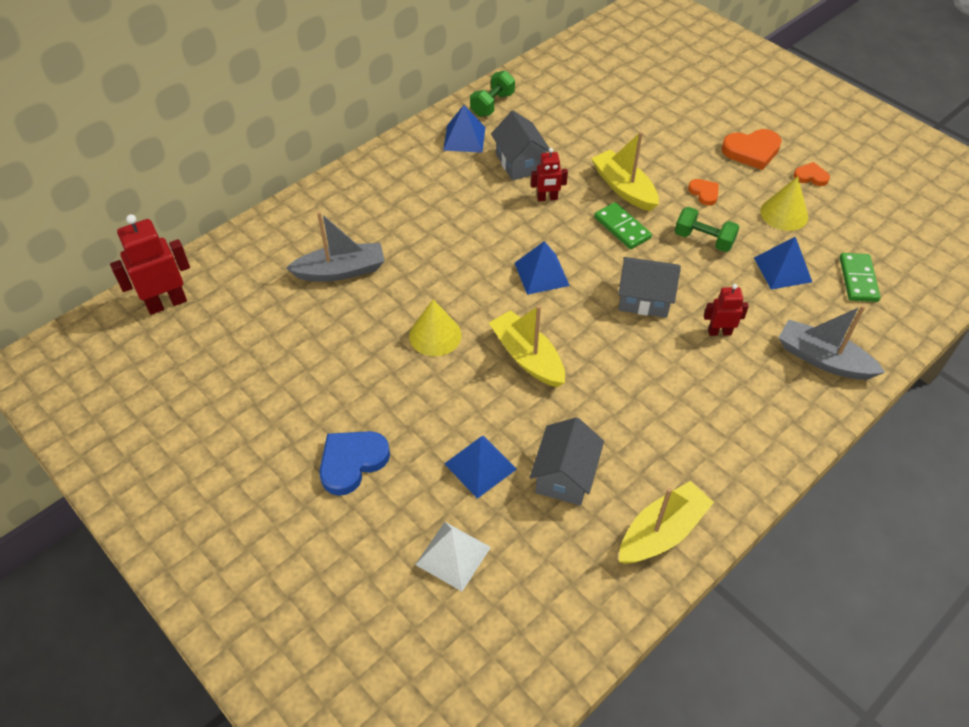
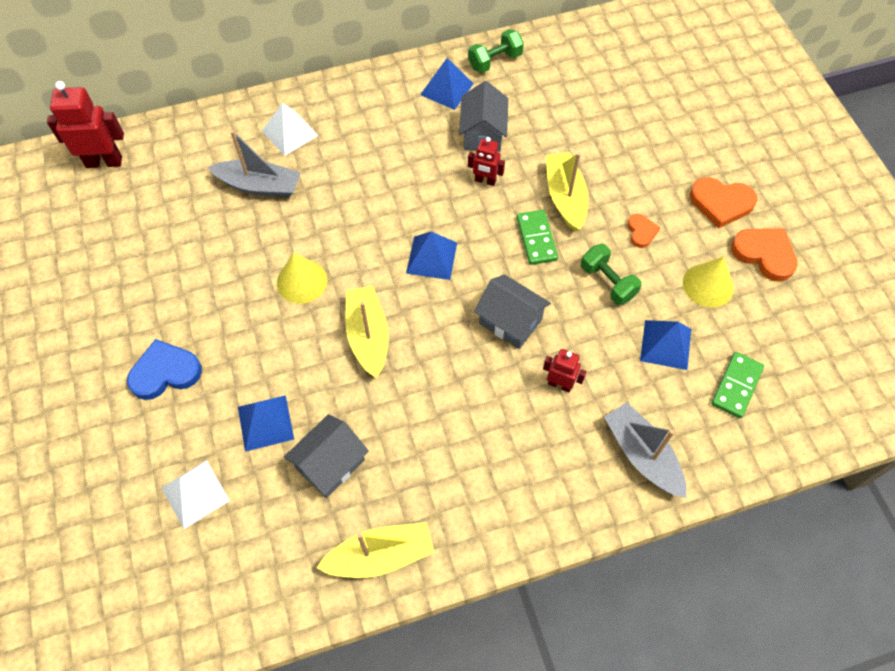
camera: 25 degrees right, 10 degrees up
(341, 218) = (290, 133): none -> white pyramid
(810, 176) = (764, 254): orange heart -> orange heart, size x1.77

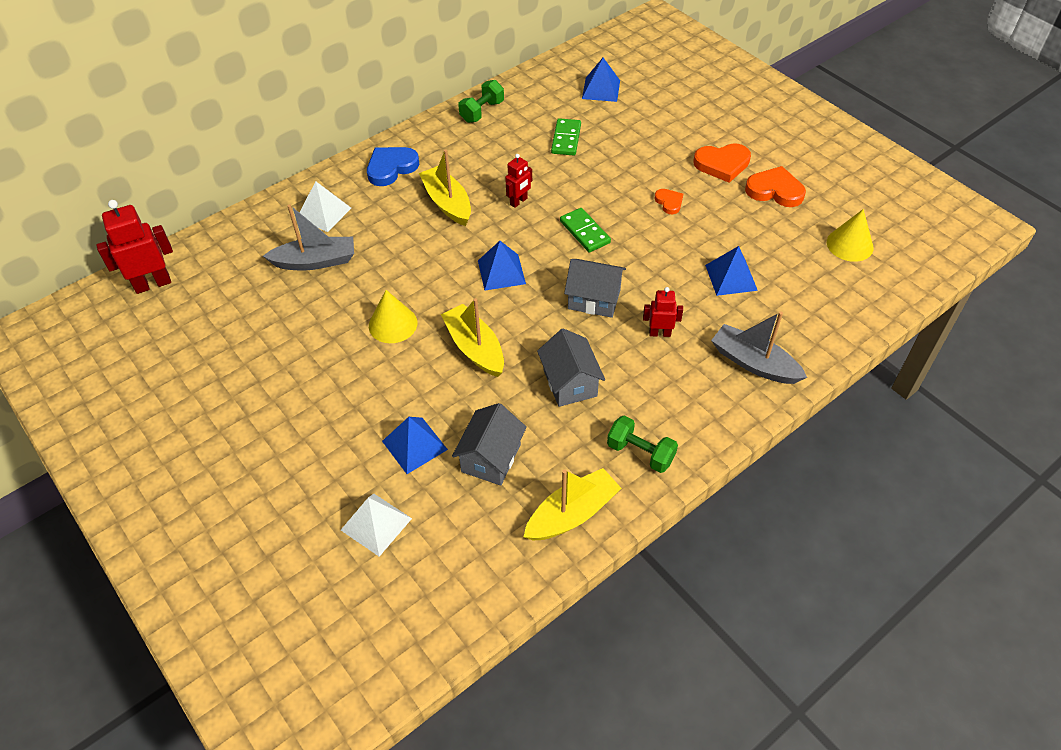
camera: 20 degrees left, 10 degrees down
(165, 372) = (298, 435): blue heart -> blue heart (391, 168)
(446, 89) = (450, 142): blue pyramid -> blue pyramid (601, 89)
(482, 134) = (499, 167): grey house -> grey house (570, 383)
(485, 181) = (519, 201): red robot -> red robot turned 45 degrees counterclockwise
(565, 197) = (593, 195): yellow boat -> yellow boat (447, 203)
(607, 282) = (660, 246): green dumbbell -> green dumbbell (640, 453)
(708, 285) = (742, 225): yellow cone -> yellow cone (850, 244)
(736, 386) = (802, 290): green domino -> green domino (566, 139)

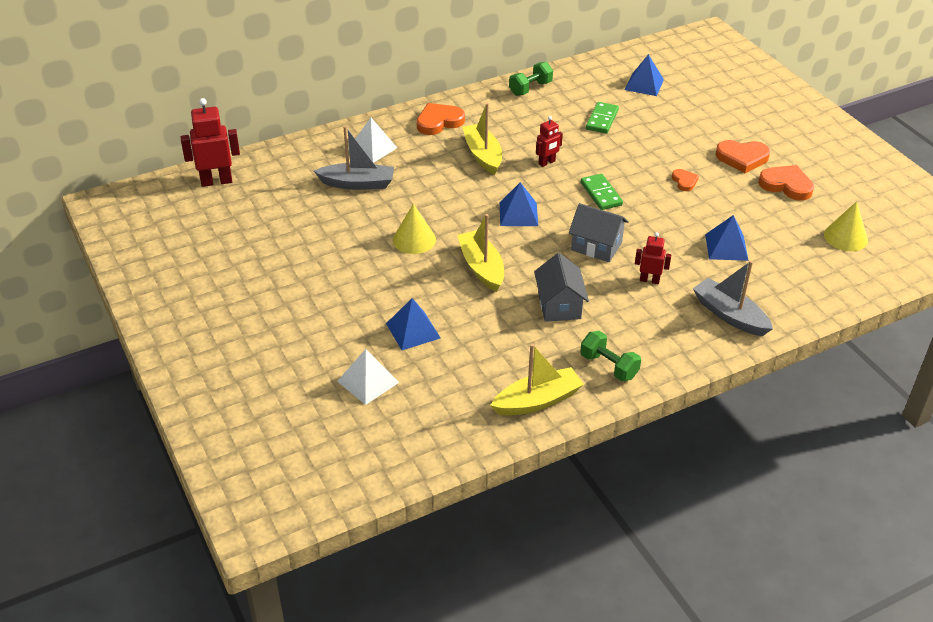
camera: 10 degrees right, 10 degrees down
(391, 168) = (439, 122): blue heart -> orange heart
(491, 458) = (476, 350): grey house -> none

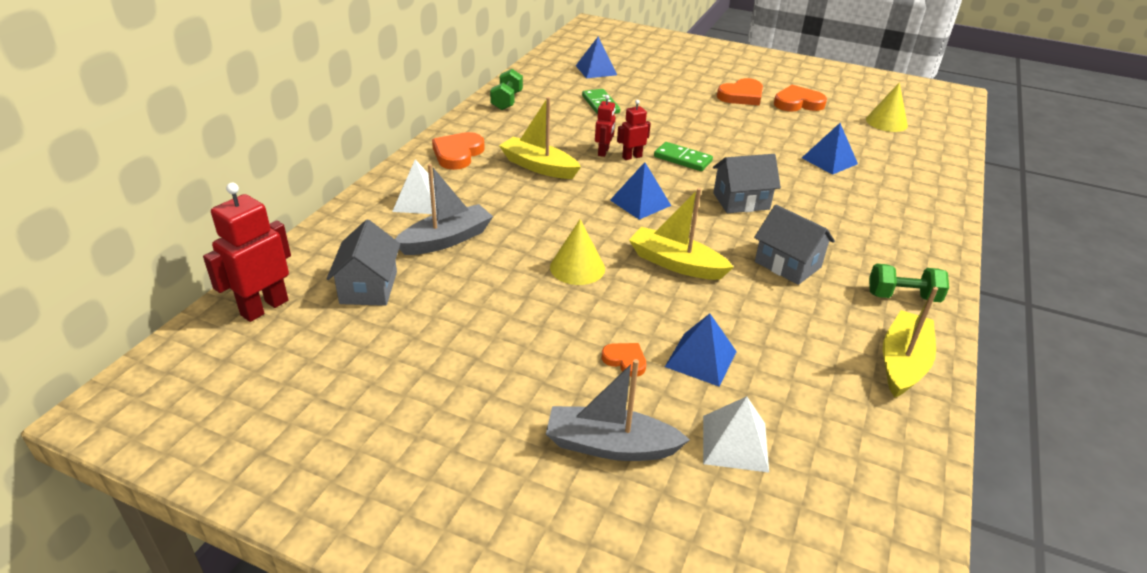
camera: 40 degrees left, 5 degrees down
(280, 194) = (368, 287): none -> grey house
(649, 280) = (819, 209): red robot -> red robot (632, 157)
(684, 181) = (728, 126): orange heart -> orange heart (625, 360)
(729, 315) = (911, 209): grey boat -> grey boat (610, 446)

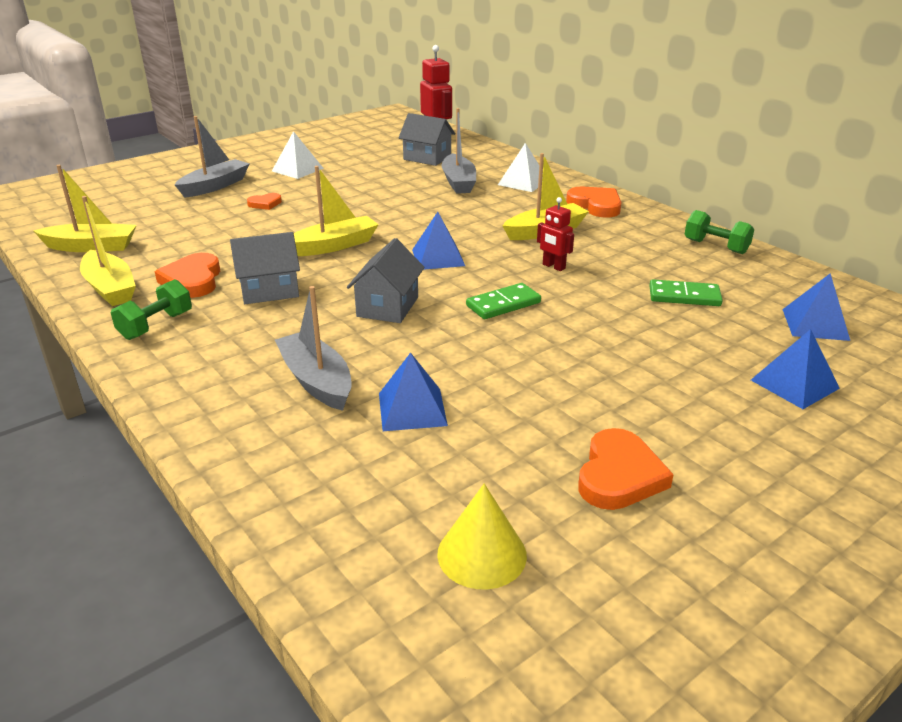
camera: 120 degrees right, 5 degrees down
(577, 267) = (374, 212): yellow cone -> none
(632, 157) = (531, 278): red robot -> none
(701, 359) = (231, 224): blue pyramid -> blue pyramid (794, 384)
(735, 443) = (162, 213): white pyramid -> white pyramid (297, 169)
(741, 96) = (673, 423): orange heart -> orange heart (192, 280)
(852, 198) = (316, 381): none -> grey boat
(868, 444) = (91, 247): none -> yellow boat

